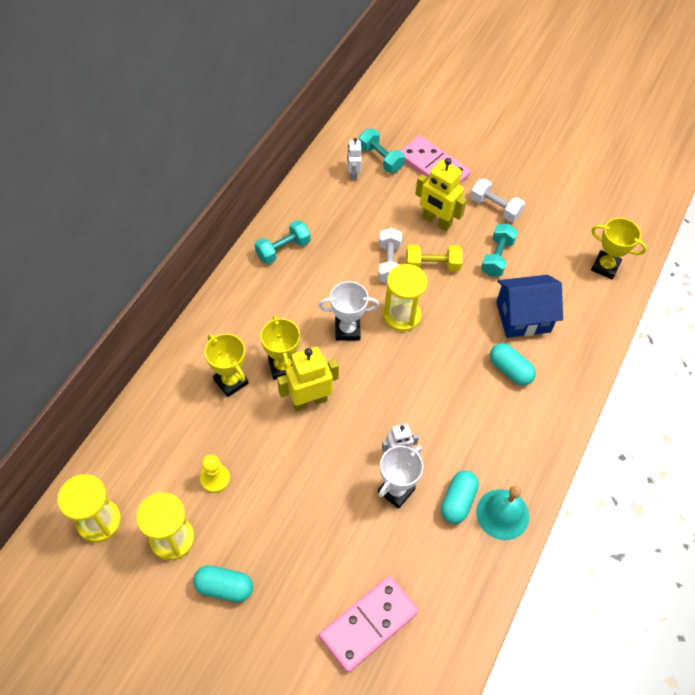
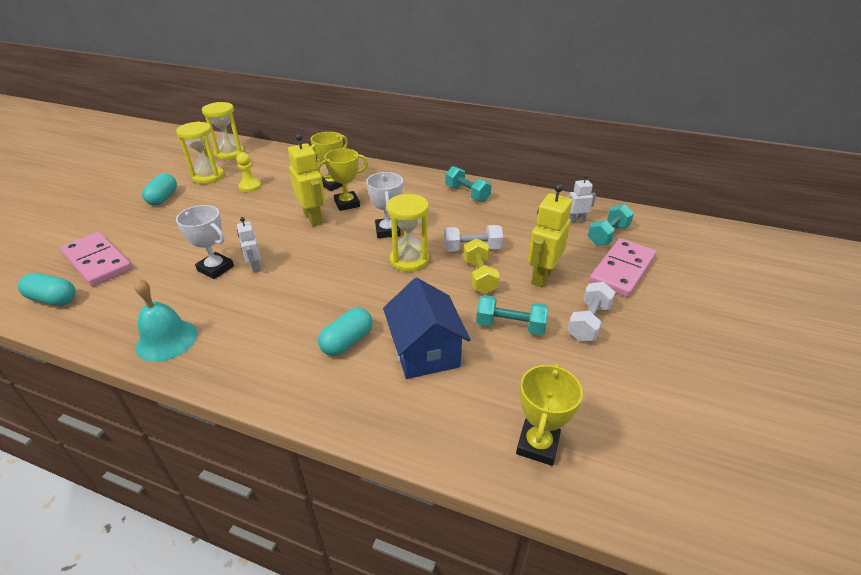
camera: 85 degrees right, 20 degrees down
(458, 501) = (192, 307): turquoise capsule -> turquoise capsule (53, 299)

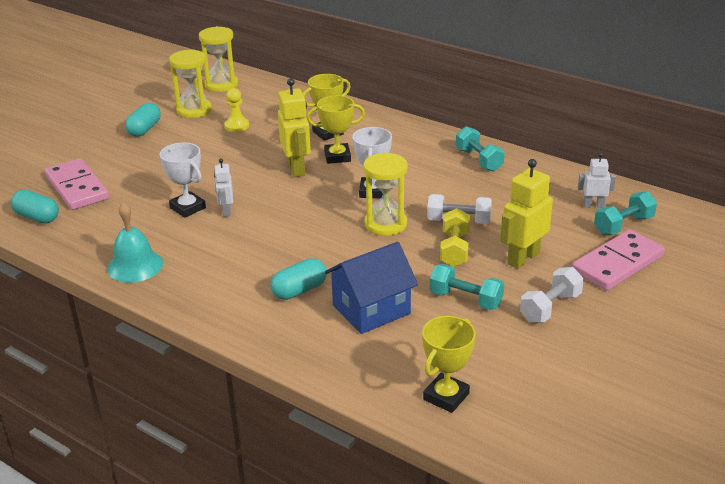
camera: 15 degrees right, 5 degrees down
(425, 351) = (371, 309): blue house -> blue house turned 60 degrees clockwise

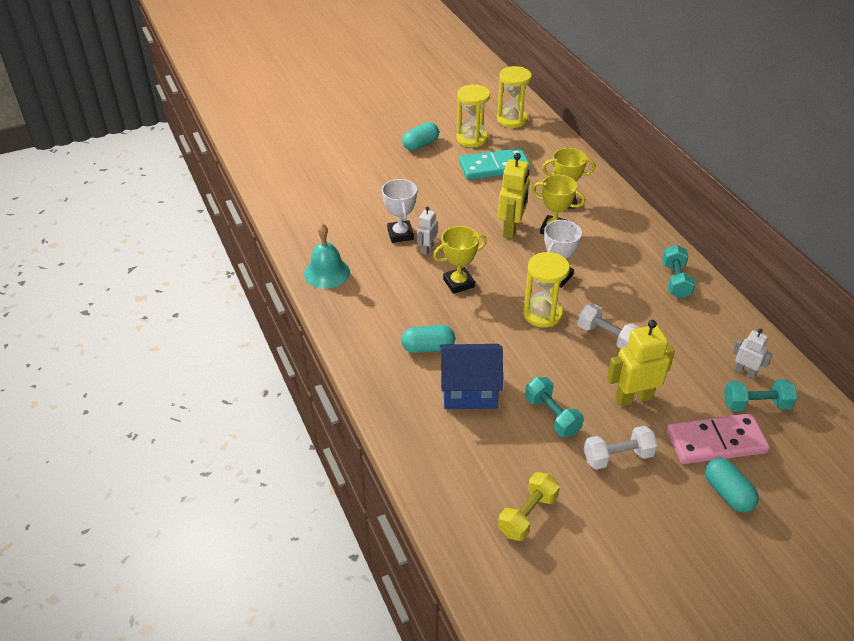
camera: 30 degrees right, 10 degrees up
(37, 217) = (290, 200): turquoise capsule -> turquoise capsule (727, 493)
(77, 187) = (335, 183): pink domino -> none
(237, 126) = (494, 167): yellow pawn -> turquoise domino
(446, 396) = (466, 496): yellow trophy -> yellow trophy (458, 283)
(454, 249) = (581, 363): yellow dumbbell -> yellow dumbbell (527, 515)

